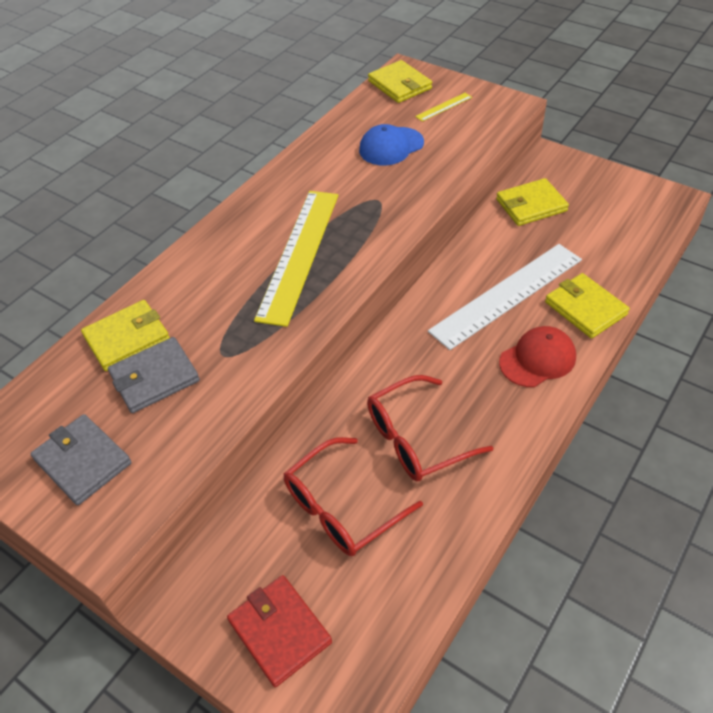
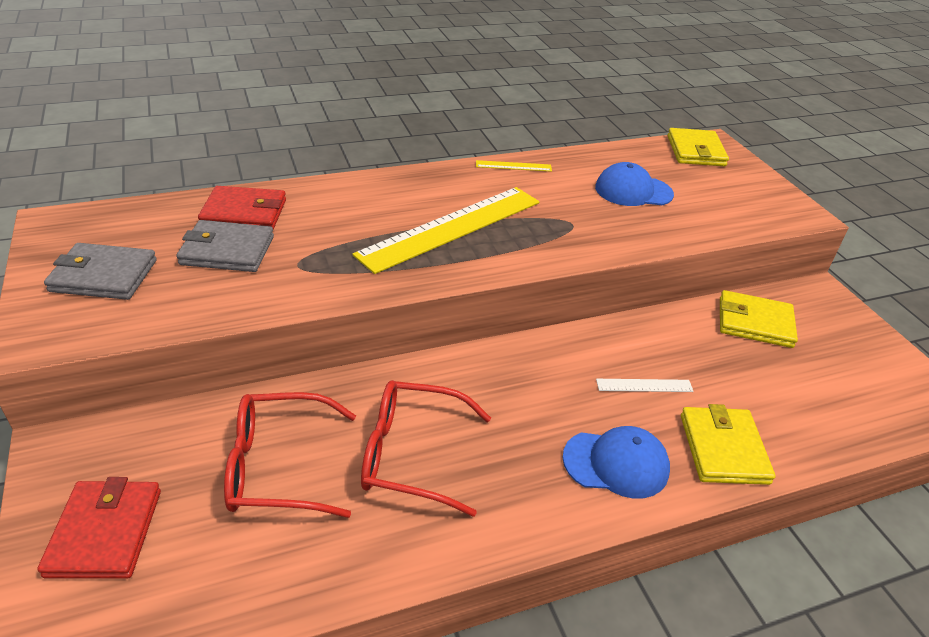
camera: 30 degrees right, 10 degrees down
(83, 461) = (104, 276): grey wallet -> grey wallet turned 75 degrees counterclockwise
(127, 338) = (244, 213): yellow wallet -> red wallet
(444, 107) = (723, 185): yellow ruler -> yellow ruler (513, 166)
(507, 294) = (644, 385): white ruler -> white ruler, size x0.41
(537, 359) = (616, 463): red cap -> blue cap

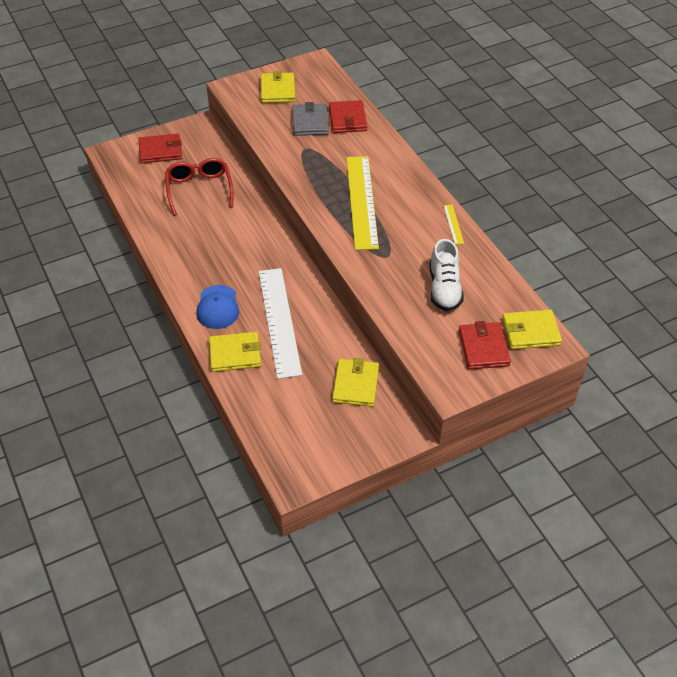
camera: 85 degrees right, 10 degrees up
(104, 276) = (278, 90): grey wallet -> yellow wallet
(411, 454) = (212, 231): red glasses -> none
(451, 228) = (361, 201): yellow ruler -> yellow ruler turned 45 degrees clockwise
(633, 191) = (444, 289): blue cap -> white shoe
(644, 385) = (279, 321): white ruler -> white ruler, size x2.45
(728, 182) = (483, 348): none -> red wallet

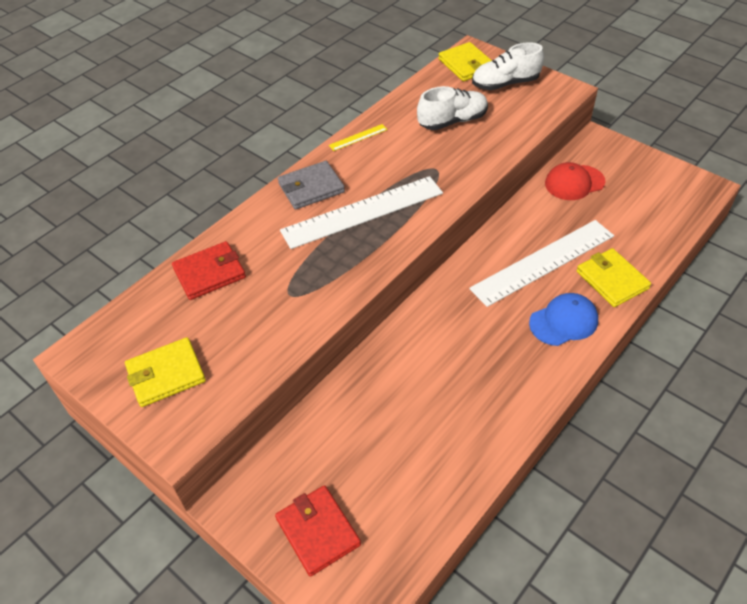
camera: 110 degrees left, 0 degrees up
(199, 189) = (379, 434): red glasses -> none
(310, 122) = (230, 309): grey wallet -> grey wallet (311, 188)
(356, 384) = (574, 183): yellow wallet -> red cap
(361, 201) = (363, 212): yellow ruler -> white ruler
(483, 348) = (505, 84): red wallet -> white shoe

